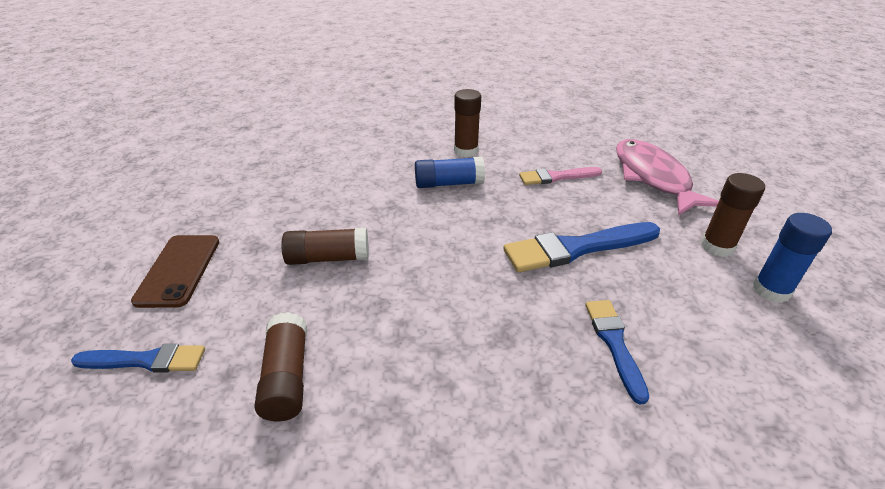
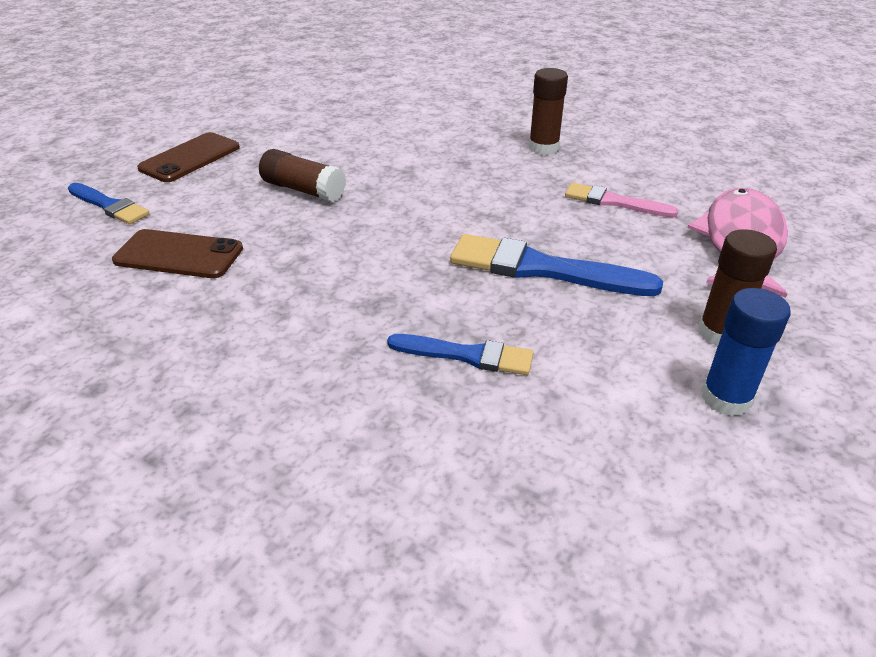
camera: 35 degrees right, 0 degrees up
(286, 377) = (179, 255): brown glue stick -> brown phone
(448, 183) = (486, 170): blue glue stick -> none
(614, 343) = (467, 355): blue brush -> blue brush turned 75 degrees clockwise

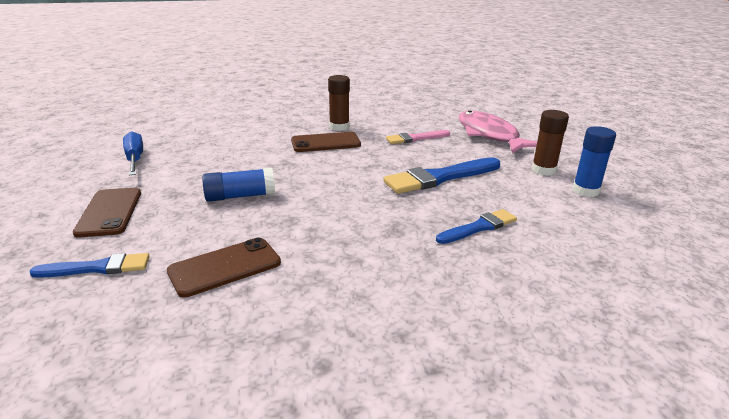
camera: 45 degrees left, 10 degrees down
(287, 110) = (135, 159): none -> blue screwdriver
(303, 190) = (240, 196): brown glue stick -> blue glue stick
(490, 163) = (325, 143): none -> brown phone

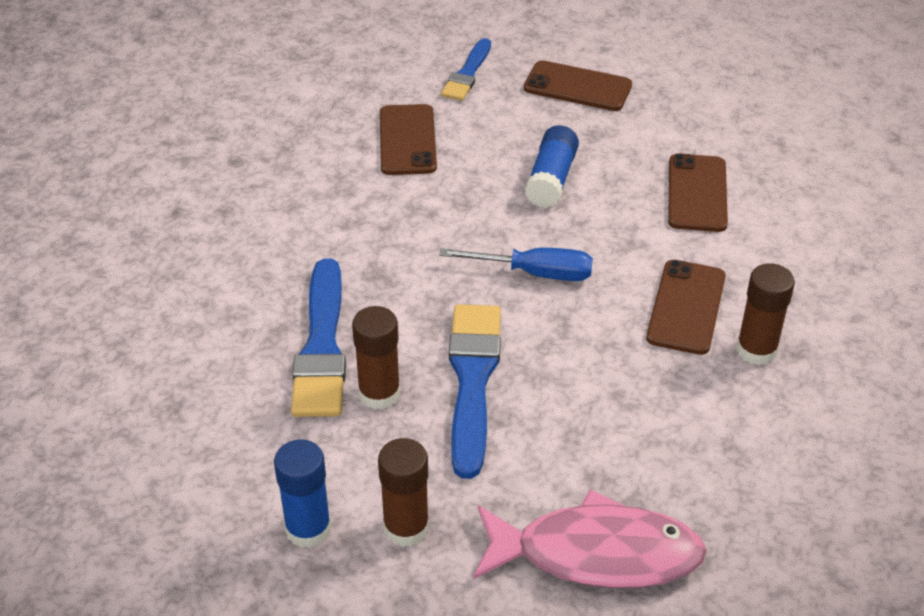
camera: 120 degrees right, 15 degrees up
(135, 159) = (727, 116): blue screwdriver -> blue screwdriver (535, 273)
(225, 154) = (697, 193): none -> brown phone
(415, 138) = (642, 429): pink brush -> none
(479, 227) = (322, 347): blue brush -> blue brush, size x1.64
(484, 198) = (379, 393): none -> brown glue stick

